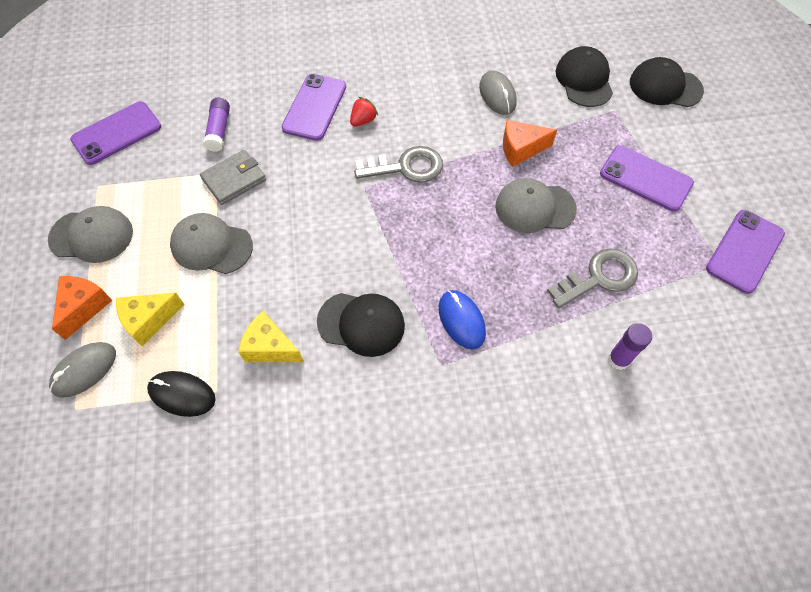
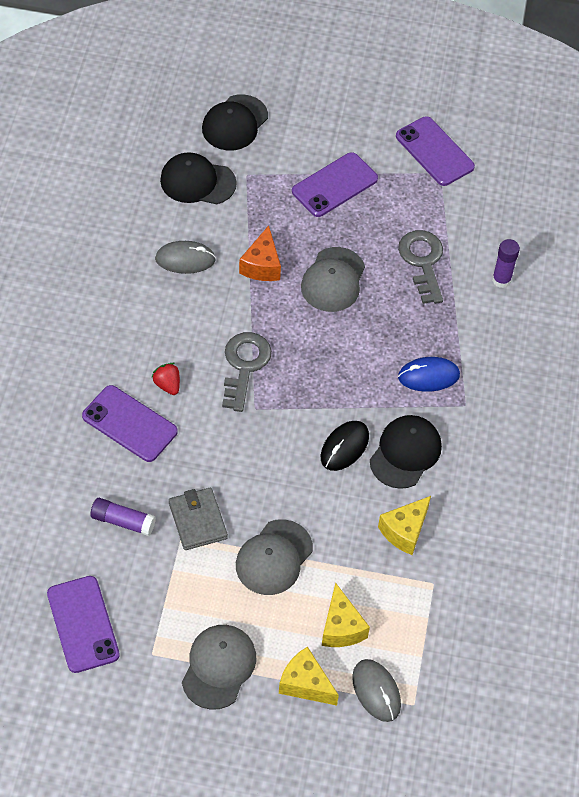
camera: 75 degrees left, 5 degrees down
(84, 307) = (305, 684): orange cheese -> yellow cheese
(182, 394) = (428, 612): black mouse -> black mouse (344, 447)

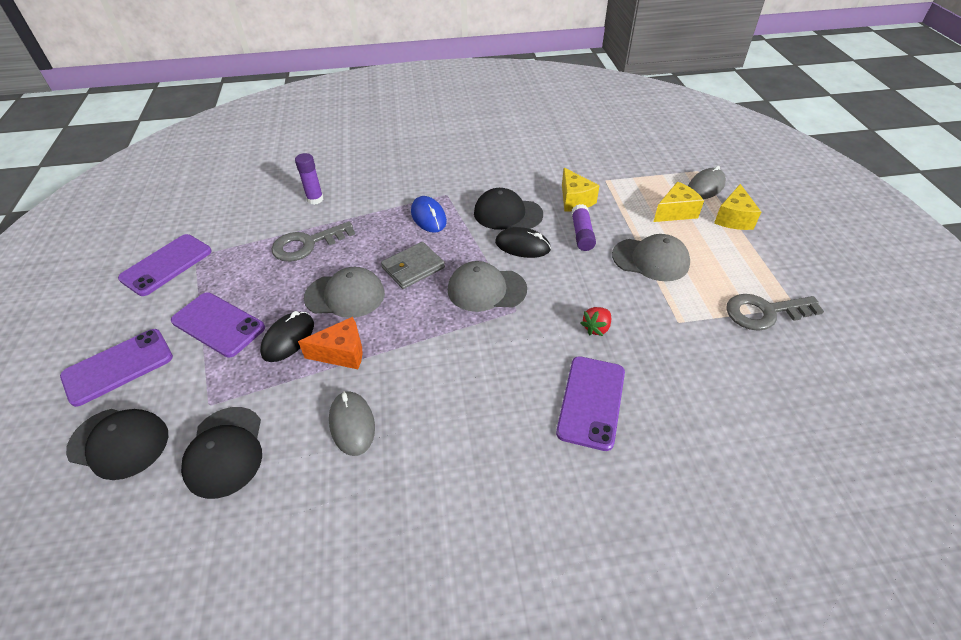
camera: 105 degrees left, 10 degrees down
(83, 624) = (819, 363): purple phone -> purple phone (118, 366)
(123, 521) = (698, 369): purple glue stick -> purple glue stick (582, 234)
(167, 385) = (526, 385): red strawberry -> red strawberry (596, 328)
(198, 520) = (655, 315): grey wallet -> grey wallet (413, 268)
(219, 667) = (766, 265): grey cap -> grey cap (486, 289)
(244, 366) = (473, 331): grey key -> grey key (765, 312)
(295, 231) = (288, 339): none -> black mouse
(405, 531) = (574, 200): yellow cheese -> yellow cheese turned 45 degrees clockwise

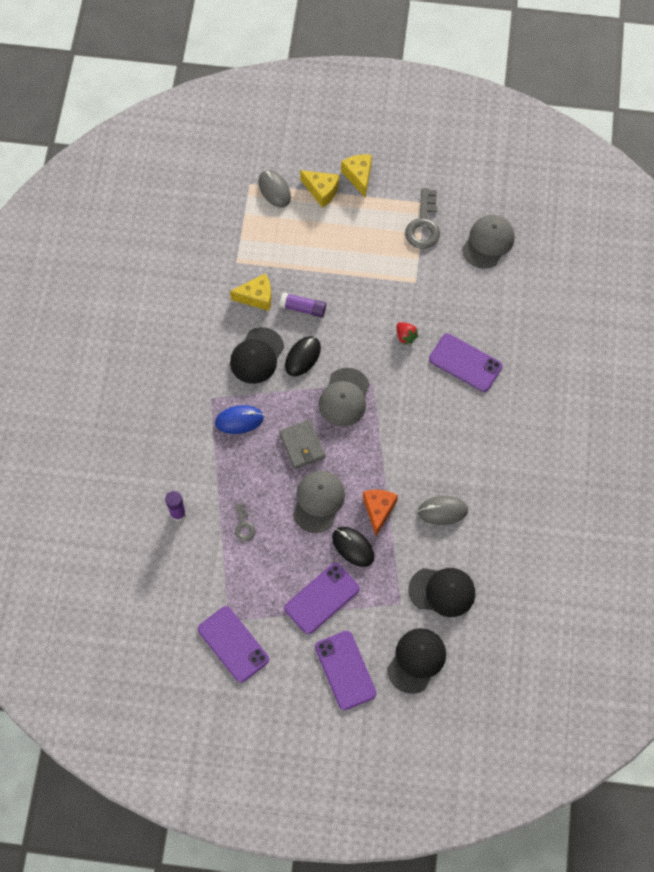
camera: 75 degrees left, 20 degrees up
(307, 244) = (244, 525): grey key -> grey key, size x0.54
(650, 260) = (349, 271): grey cap -> grey cap (488, 242)
(675, 212) = (299, 228): yellow cheese -> yellow cheese (358, 176)

